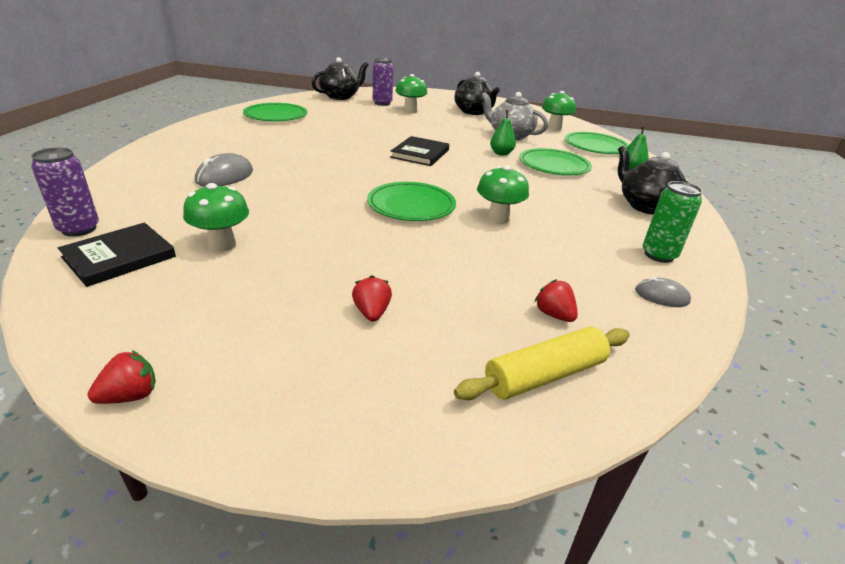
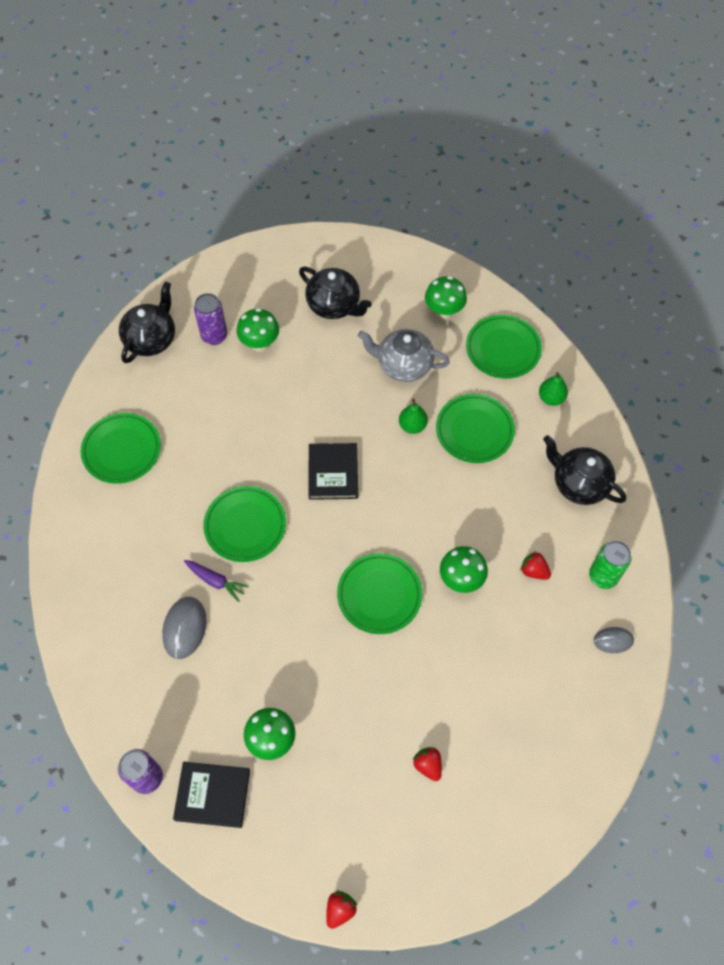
camera: 20 degrees left, 30 degrees up
(119, 257) = (212, 795): black book -> black book turned 75 degrees clockwise
(277, 166) = (216, 581): none -> purple carrot
(328, 154) = (245, 525): none -> green plate
(544, 375) = (557, 772): yellow rolling pin -> none
(554, 315) = (546, 704): red strawberry -> red strawberry (534, 571)

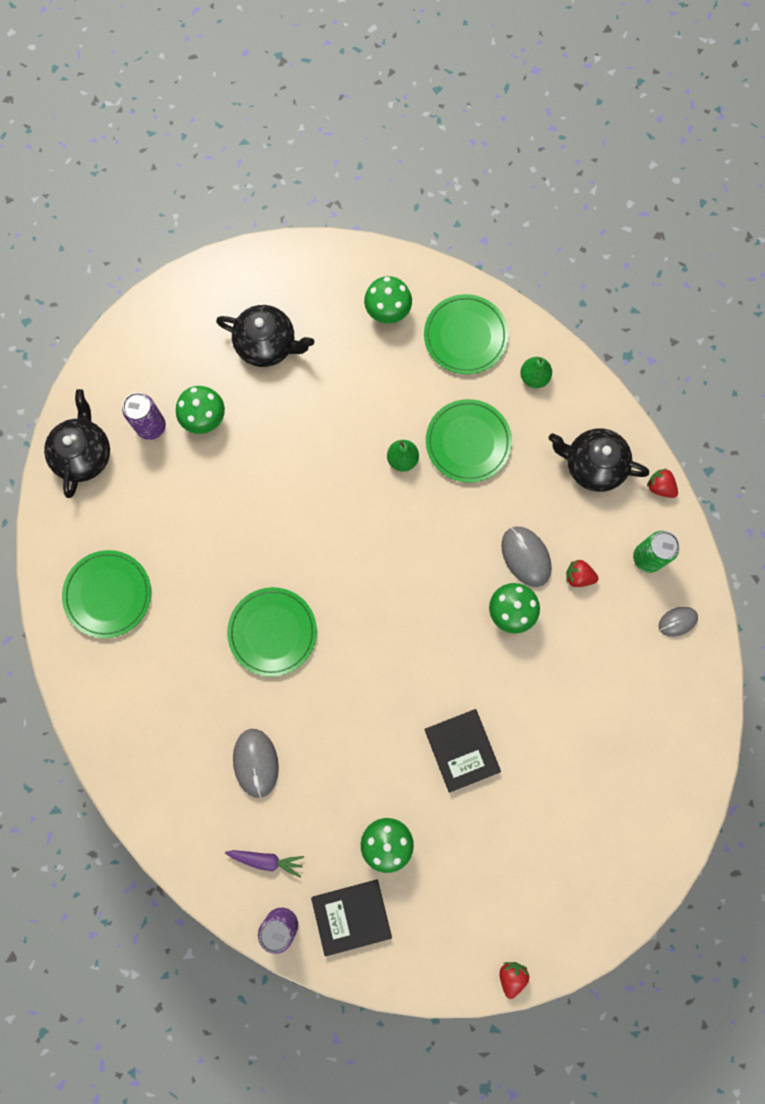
camera: 20 degrees left, 15 degrees up
(216, 581) = (267, 702): purple carrot -> purple carrot (266, 860)
(333, 472) = (340, 541): black book -> black book (462, 750)
(379, 595) = (436, 657): green plate -> none
(403, 365) = (367, 392): grey teapot -> none
(428, 765) = (544, 811): red strawberry -> red strawberry (660, 487)
(491, 538) = (526, 556): none -> grey mouse

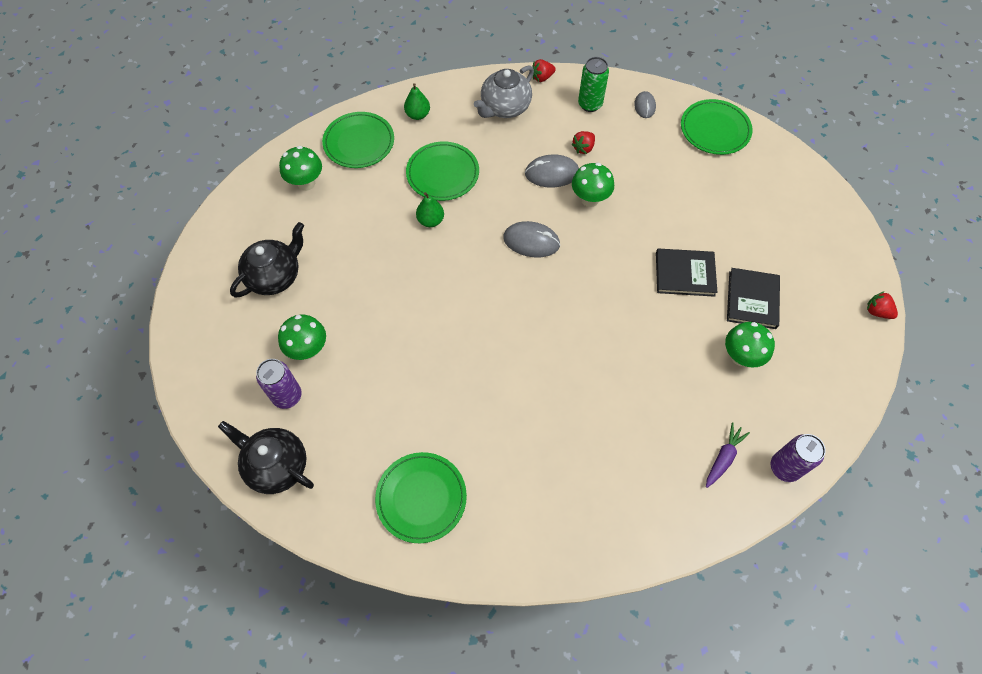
camera: 65 degrees left, 15 degrees down
(256, 763) = (634, 432): grey mouse -> grey mouse (531, 241)
(272, 632) = (525, 372): green plate -> green plate (715, 130)
(351, 916) = (795, 409): black book -> black book (752, 300)
(593, 465) = (504, 108): black teapot -> grey teapot

